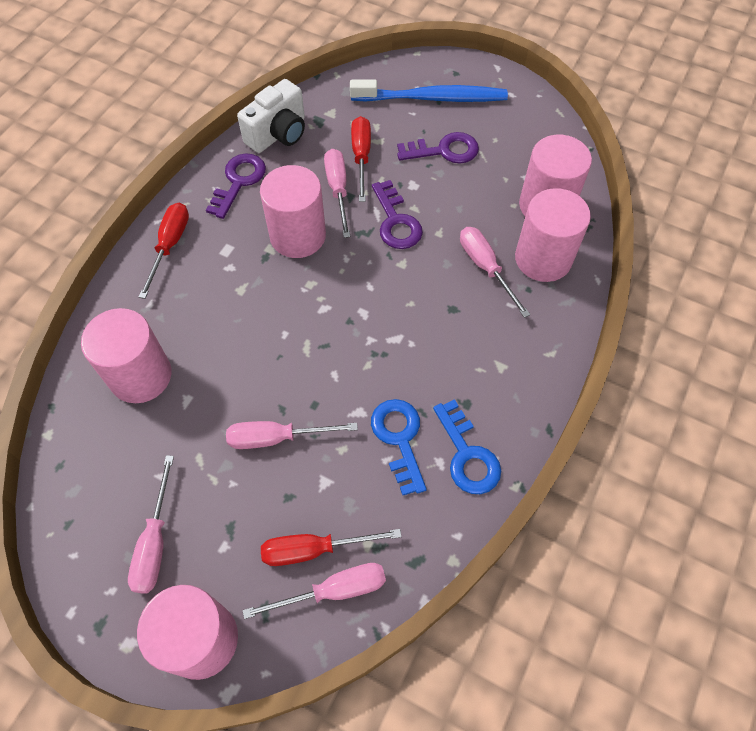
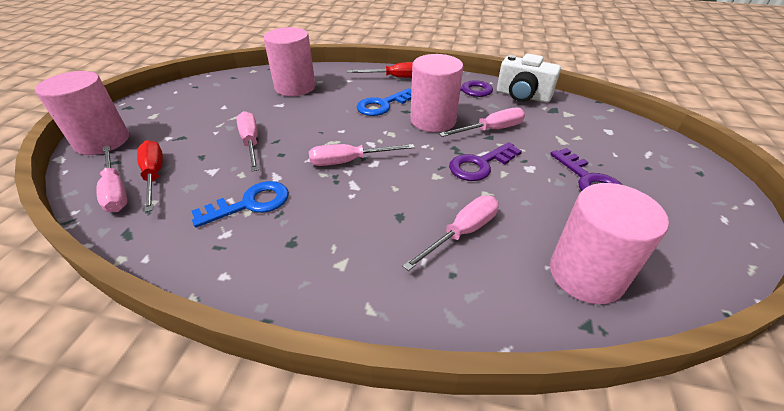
camera: 75 degrees right, 20 degrees down
(155, 542) = (176, 113): pink screwdriver -> pink screwdriver (349, 161)
(361, 156) = (536, 135): red screwdriver -> none
(431, 98) = (646, 162): blue toothbrush -> none
(467, 455) = (232, 252): blue key -> blue key (383, 105)
(543, 259) = (503, 282): pink cylinder -> none

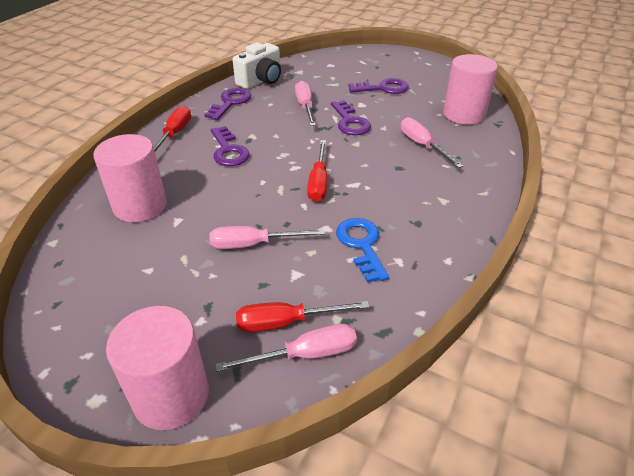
camera: 75 degrees left, 0 degrees up
(349, 161) = (318, 182): pink screwdriver -> red screwdriver
(383, 105) = (228, 151): blue key -> purple key
(433, 120) = (274, 129): pink cylinder -> none

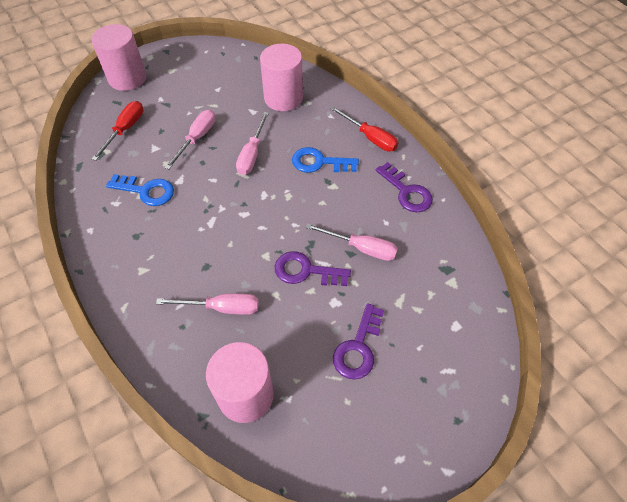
camera: 120 degrees right, 15 degrees up
(228, 151) = (319, 162): purple key -> blue key
(261, 81) = (445, 235): white camera -> none
(305, 355) = (99, 129): pink screwdriver -> pink screwdriver (252, 154)
(318, 182) = (231, 200): red screwdriver -> none

